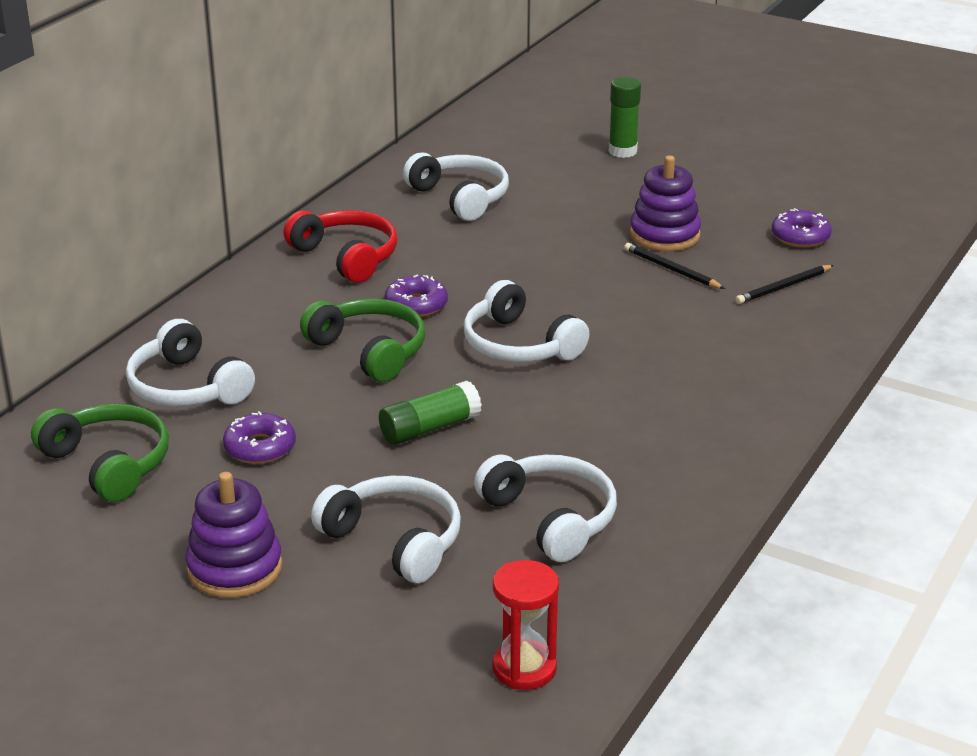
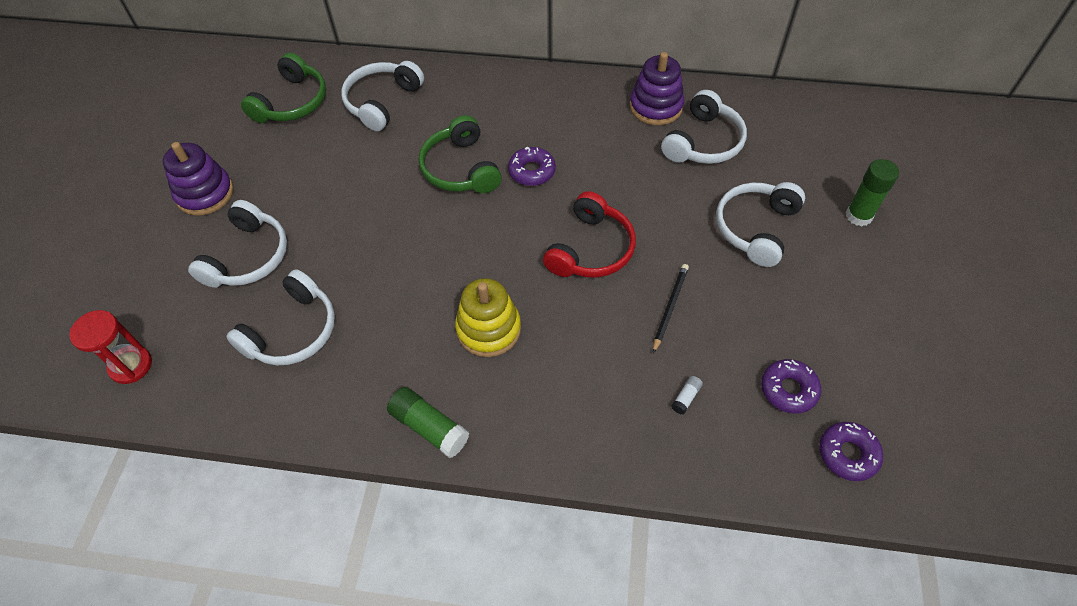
camera: 70 degrees right, 25 degrees up
(260, 447) = (329, 158): purple donut -> purple donut (847, 454)
(347, 257) = (578, 113): red headphones -> red headphones (591, 249)
(370, 351) = (460, 168): green headphones -> green headphones turned 135 degrees clockwise
(429, 428) = (378, 231): green glue stick -> green glue stick (429, 427)
(519, 345) = (504, 245): white headphones -> white headphones (755, 228)
(634, 378) = (488, 329): none -> yellow stacking toy
(664, 235) = (726, 287): purple stacking toy -> purple stacking toy (656, 107)
(783, 287) = (686, 398): black pencil -> white glue stick

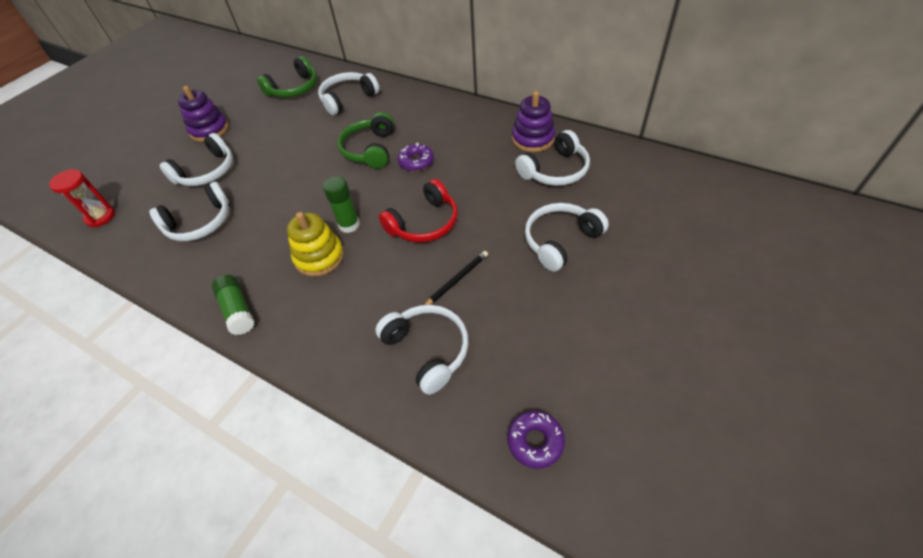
camera: 25 degrees right, 5 degrees down
(686, 398) = (428, 350): white glue stick -> white headphones
(788, 389) = (514, 371): purple donut -> none
(859, 216) = (655, 254): green glue stick -> green glue stick (349, 225)

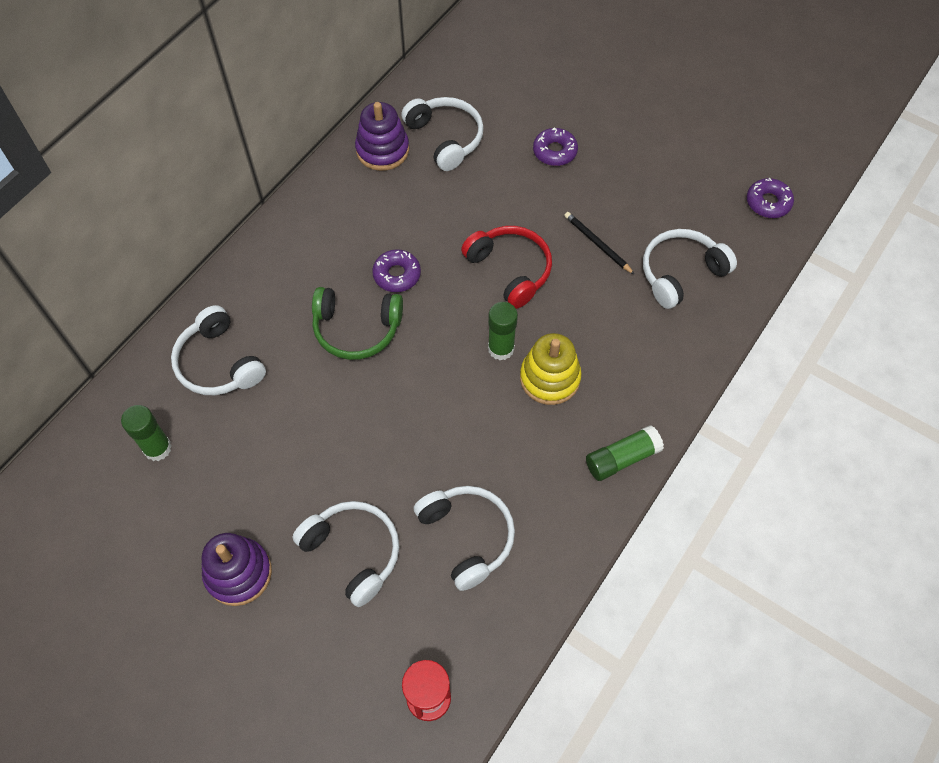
camera: 90 degrees left, 10 degrees up
(294, 89) = (157, 448): green headphones -> green glue stick
(560, 241) = (554, 151): white headphones -> purple donut

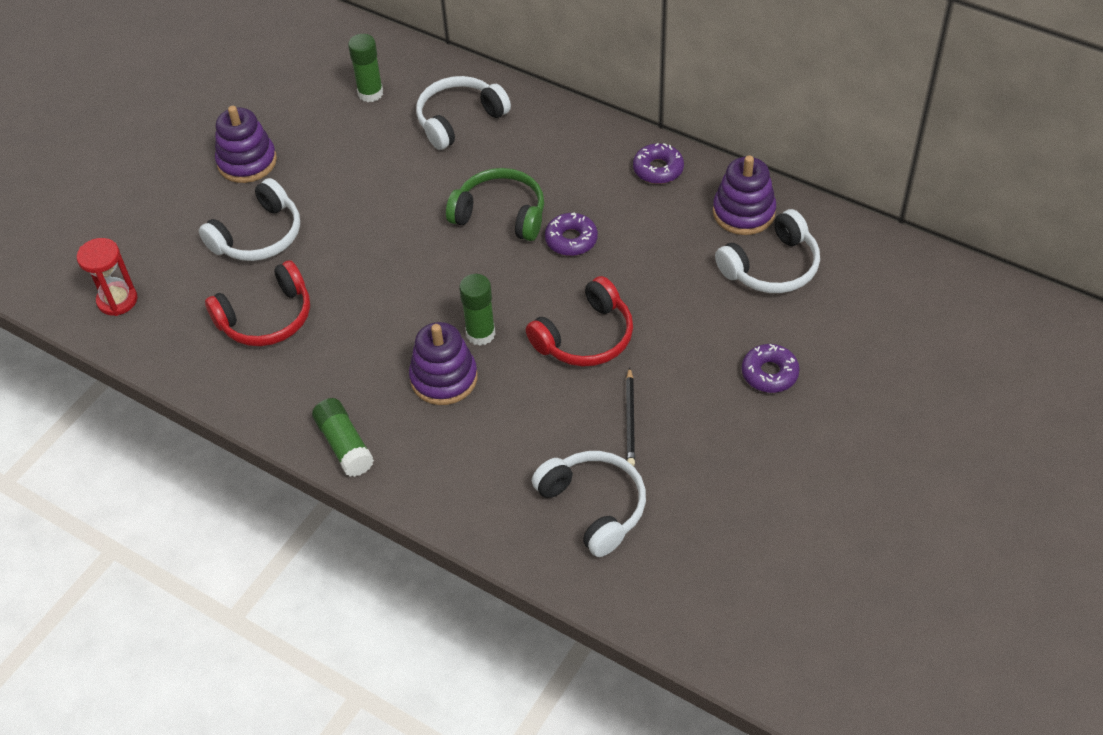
camera: 90 degrees right, 10 degrees down
(356, 329) = (501, 214): green headphones -> green headphones turned 105 degrees clockwise
(467, 536) = (267, 318): white headphones -> red headphones
(549, 378) = (444, 378): yellow stacking toy -> purple stacking toy
(597, 244) = (630, 419): black pencil -> black pencil turned 135 degrees clockwise
(768, 202) = (719, 612): purple donut -> purple donut (658, 169)

